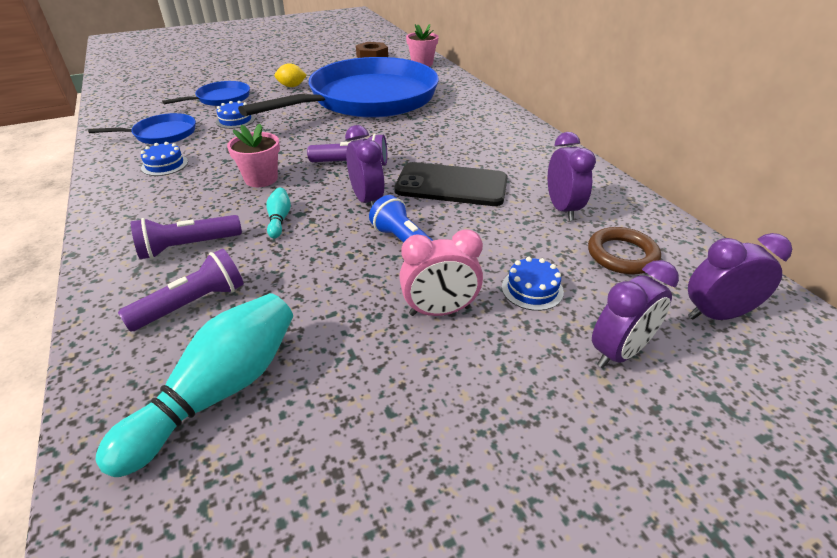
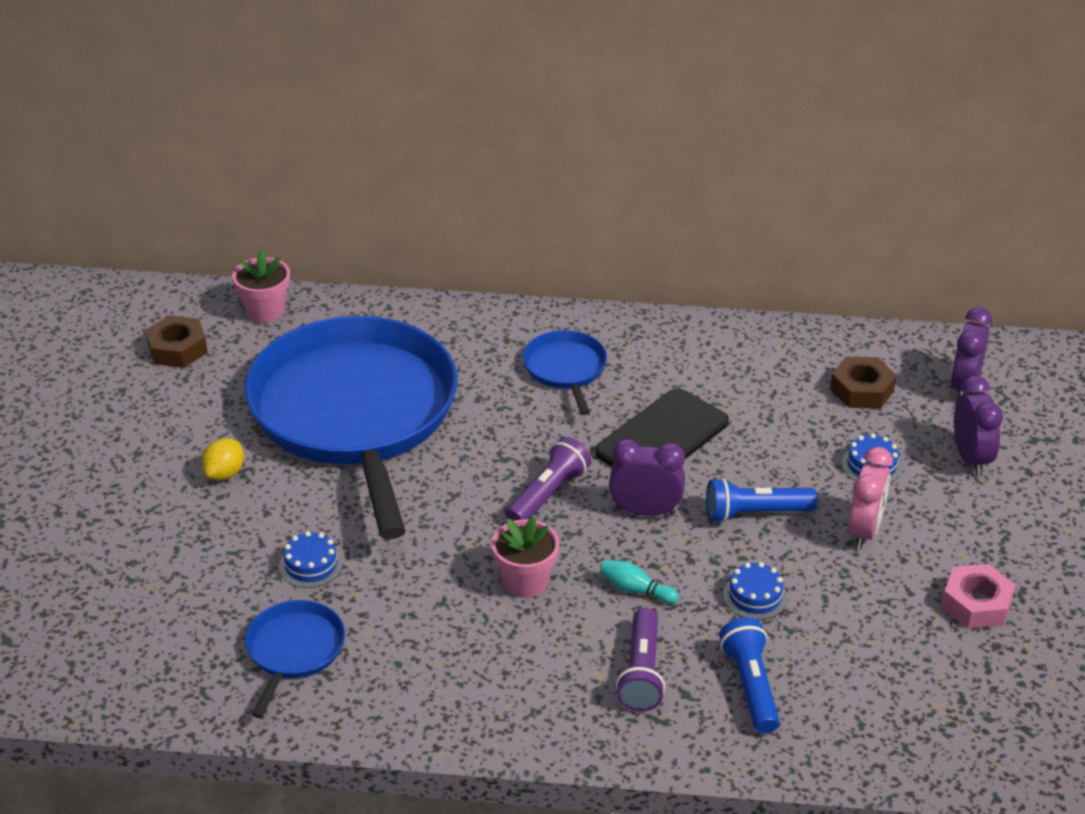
camera: 60 degrees left, 0 degrees up
(164, 165) = (408, 663): blue cake -> blue cake (755, 596)
(192, 304) = (750, 686): purple flashlight -> blue flashlight
(219, 392) = (882, 689): turquoise bowling pin -> none
(221, 98) = (202, 562): blue pan -> blue pan (565, 369)
(395, 430) = (976, 604): none -> pink nut
(562, 209) = (766, 385): purple clock -> none
(622, 255) = (861, 390): brown ring -> brown nut

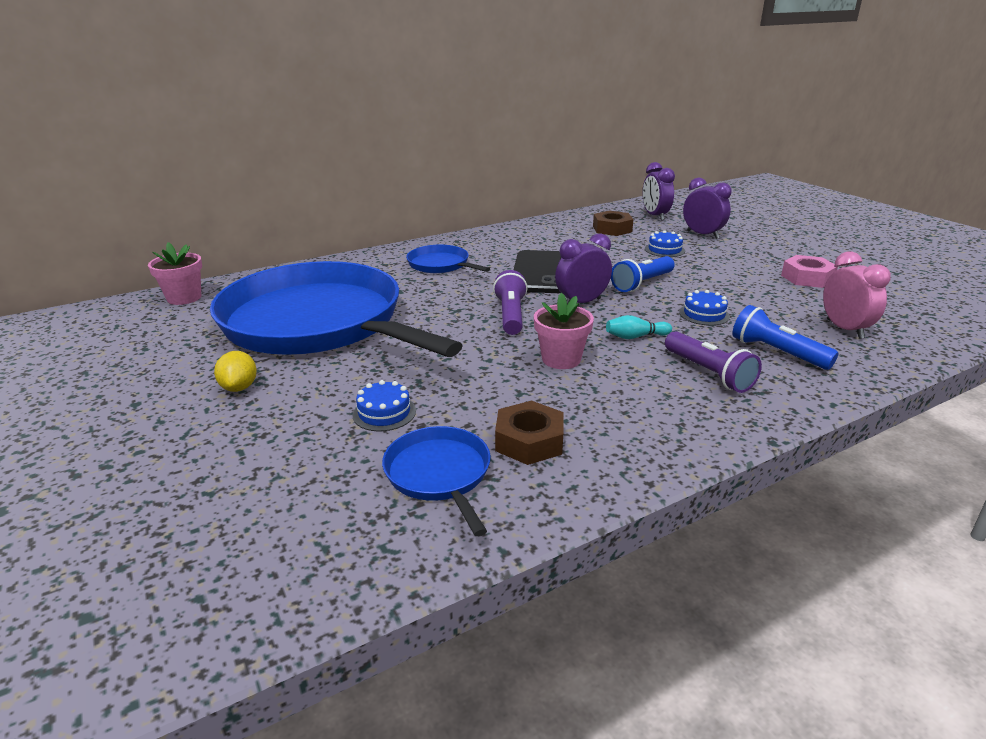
camera: 35 degrees left, 10 degrees down
(177, 349) = (121, 335): brown nut -> brown nut (529, 441)
(864, 531) = (707, 272): pink clock -> pink clock (844, 329)

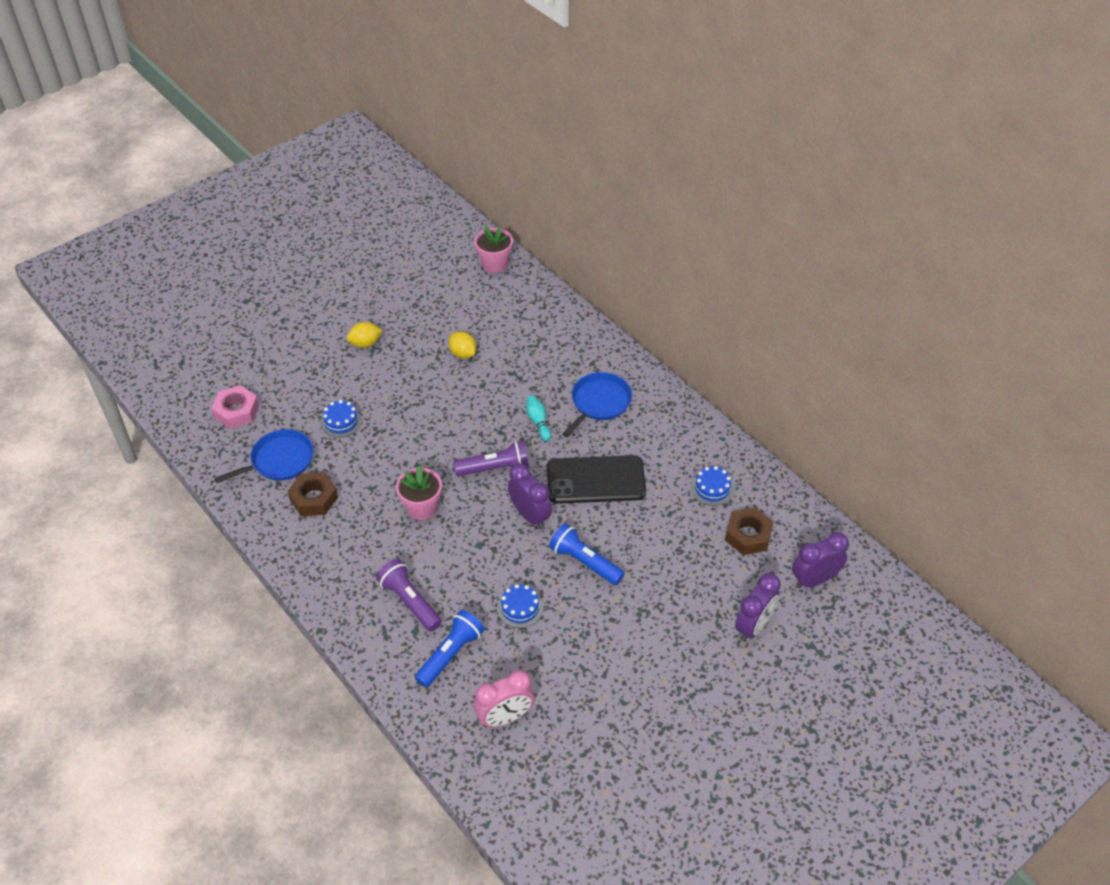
camera: 80 degrees right, 20 degrees up
(318, 323) = (463, 353): blue pan -> yellow lemon
(635, 337) = (466, 555): turquoise bowling pin -> turquoise bowling pin (538, 422)
(664, 250) = (688, 585): blue cake -> blue cake (712, 488)
(708, 373) = (410, 602): purple flashlight -> purple flashlight turned 90 degrees clockwise
(807, 278) = (631, 712): pink nut -> pink nut (236, 411)

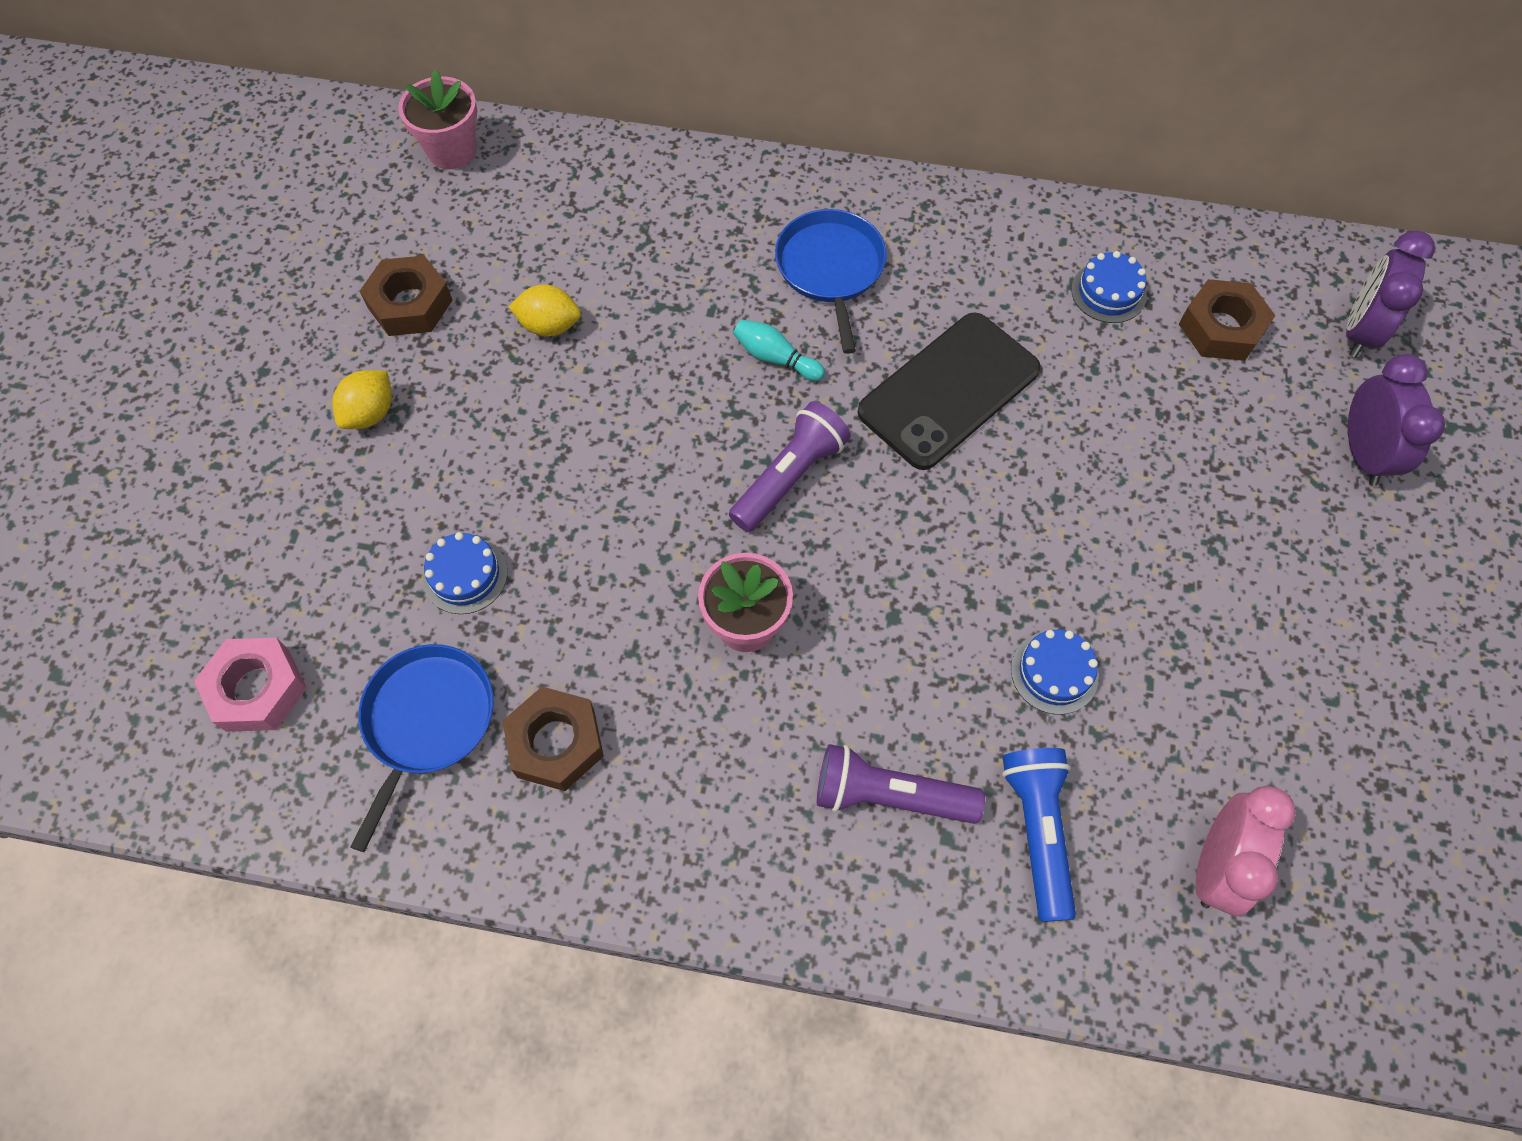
camera: 40 degrees left, 15 degrees up
(419, 313) = (410, 304): none -> brown nut
(530, 515) = (916, 514): purple clock -> none
(584, 562) = (1064, 528): blue flashlight -> none

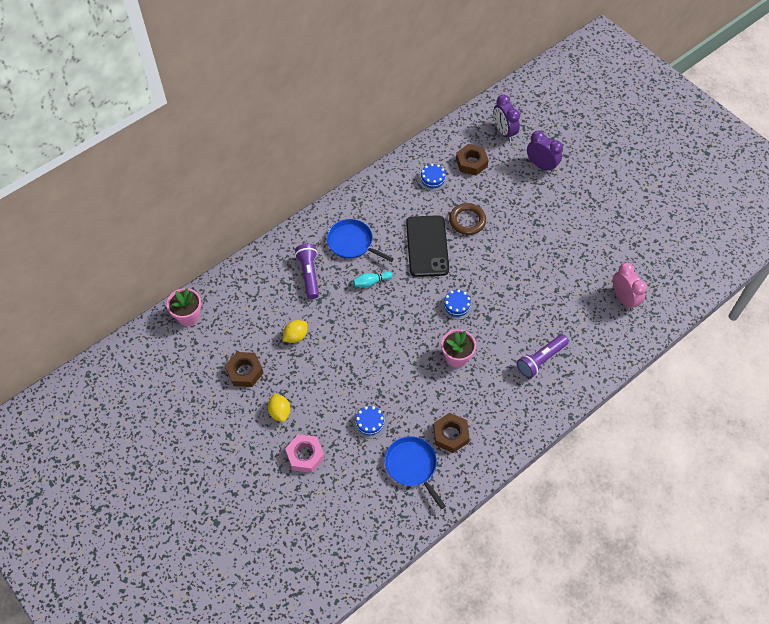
camera: 50 degrees left, 5 degrees down
(257, 689) = (357, 509): pink nut -> pink nut (305, 455)
(789, 477) = (417, 310): purple flashlight -> purple flashlight (309, 274)
(1037, 831) = (581, 332): blue flashlight -> none
(1054, 672) = (540, 292): blue cake -> blue cake (457, 306)
(1080, 416) = (467, 221): none -> brown ring

